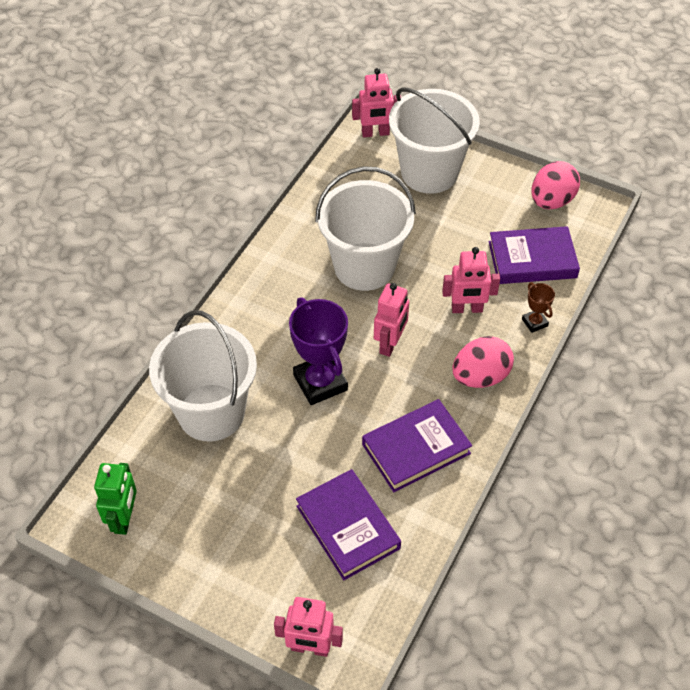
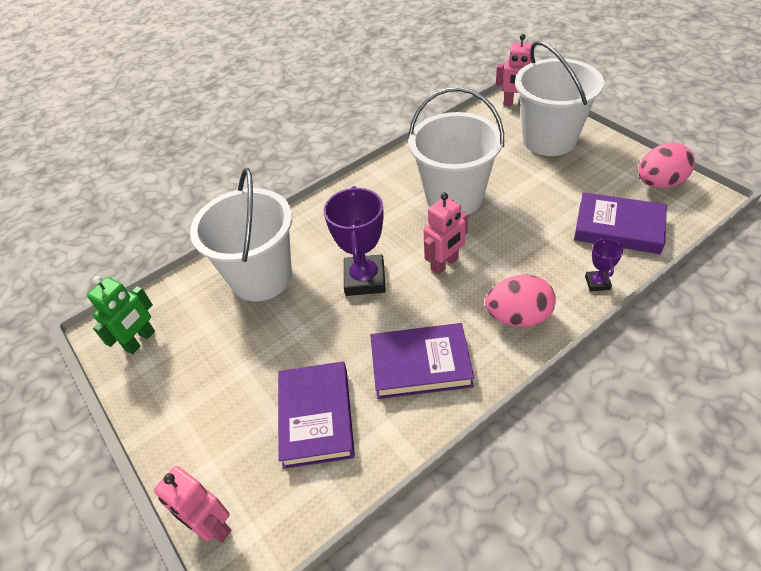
camera: 30 degrees right, 5 degrees down
(467, 309) = (532, 254): pink robot -> none
(534, 322) = (597, 283): brown trophy -> purple trophy

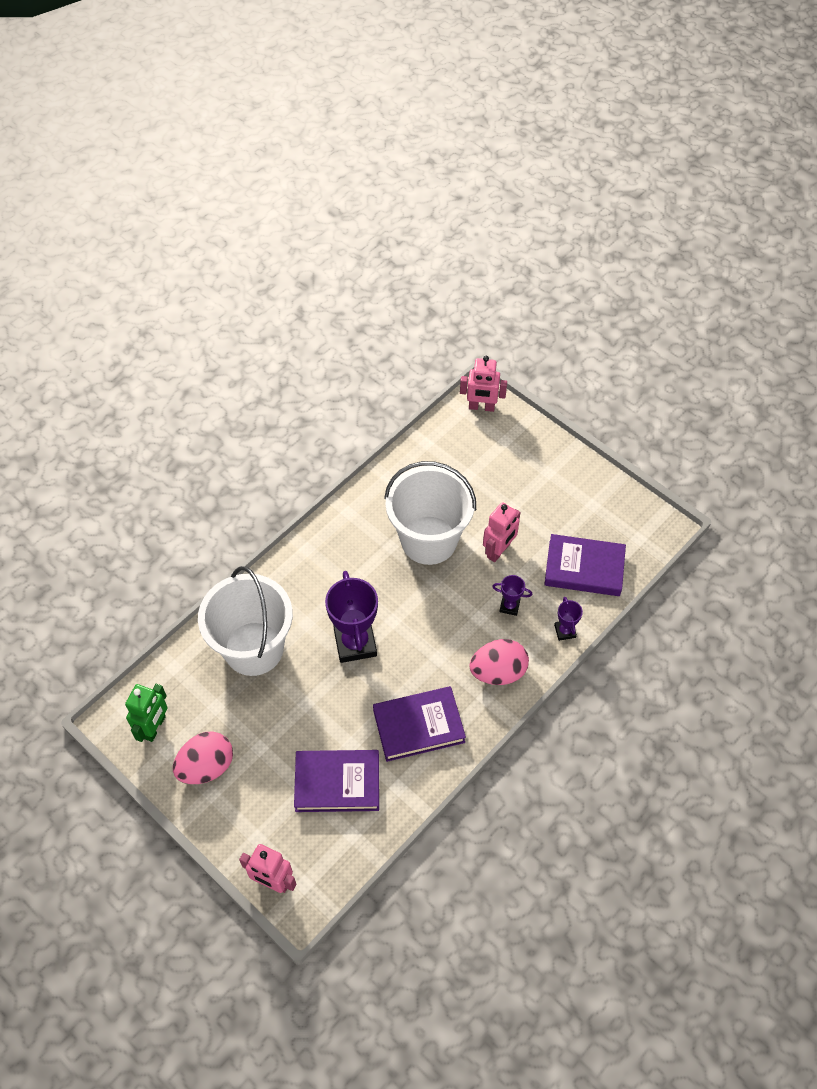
camera: 15 degrees left, 10 degrees up
(316, 417) = (337, 783): purple book -> purple book turned 75 degrees counterclockwise
(445, 264) = (428, 621): pink robot -> pink robot (499, 551)
(534, 256) = (509, 606): none -> purple trophy
(549, 139) = (518, 458): white bucket -> none
(659, 183) = (622, 513): pink egg -> pink egg (206, 766)

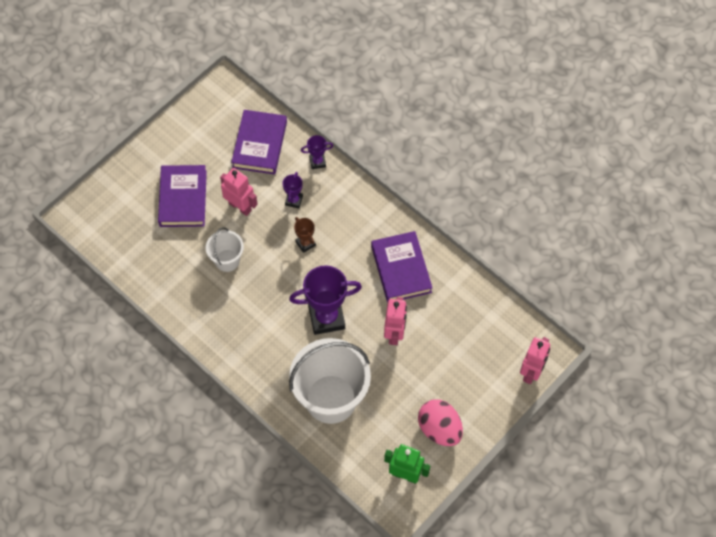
camera: 90 degrees left, 5 degrees up
(337, 783) = (450, 328): purple book -> purple book (183, 198)
(429, 540) = (227, 260): white bucket -> white bucket, size x0.50
(452, 619) = (305, 243): none -> brown trophy
(481, 407) = (86, 215): pink robot -> pink robot (395, 333)
(498, 672) = (353, 211): pink egg -> none

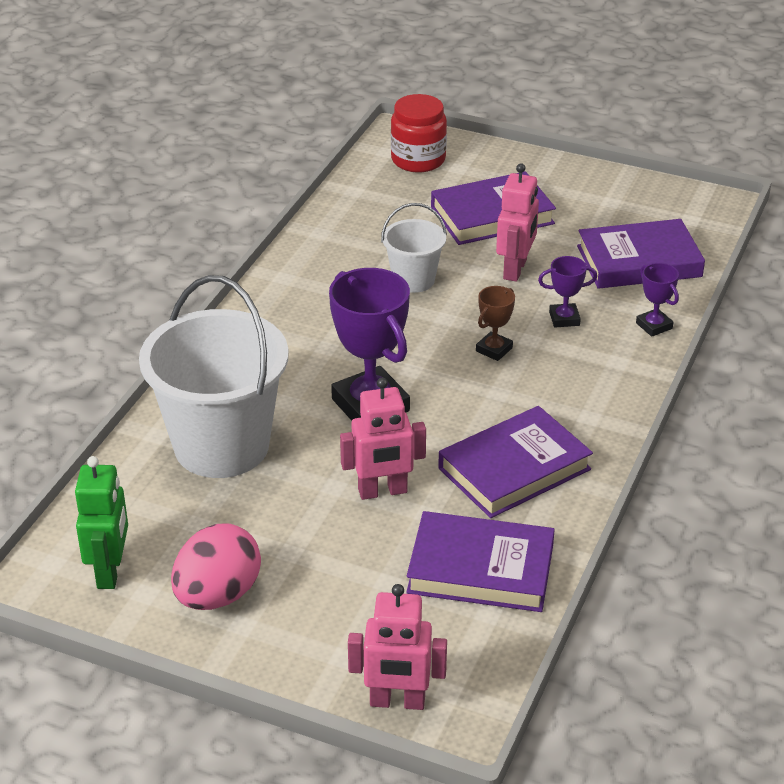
camera: 70 degrees right, 25 degrees down
(106, 216) = (418, 160): none -> red jar
(463, 309) = (480, 569): none -> purple book

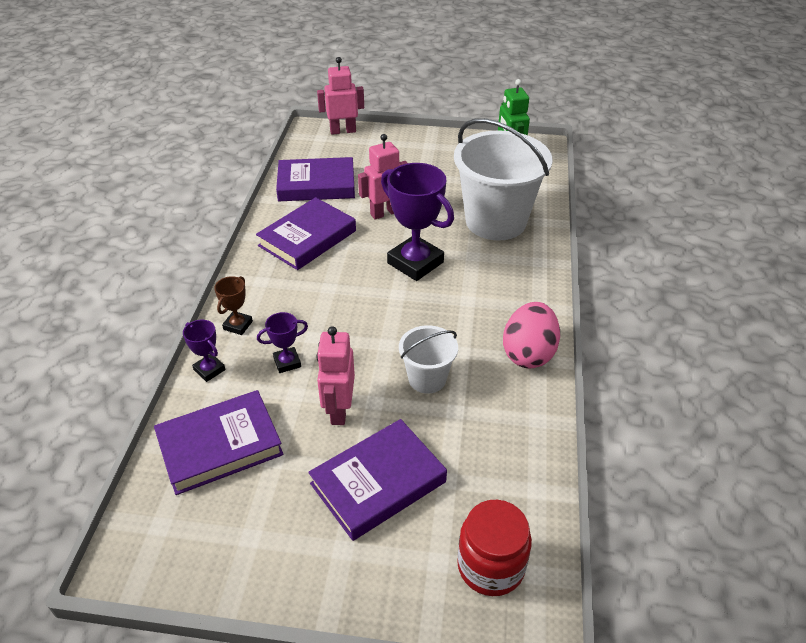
camera: 165 degrees right, 5 degrees up
(218, 595) = (448, 154): pink egg -> pink egg (528, 353)
(494, 349) = (340, 322): brown trophy -> brown trophy (238, 325)

